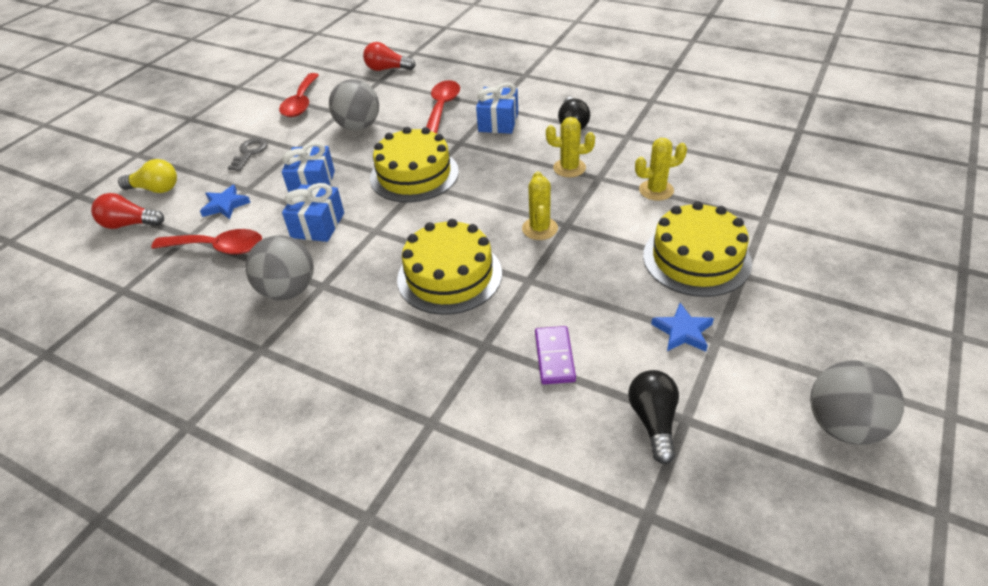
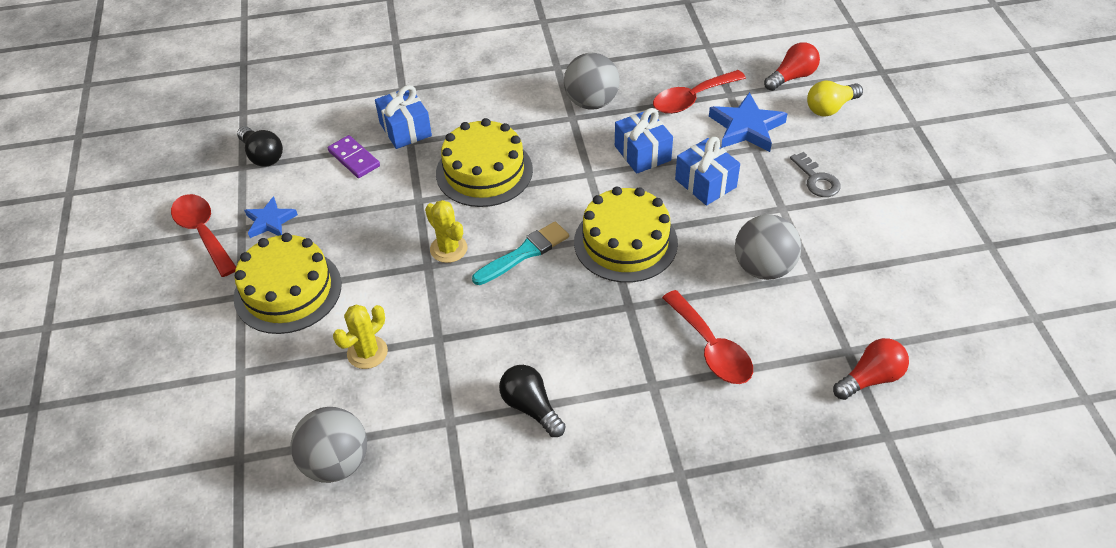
camera: 140 degrees right, 5 degrees up
(225, 205) = (746, 127): blue star -> blue star, size x1.57
(301, 103) = (878, 264): red spoon -> red spoon (203, 232)
(488, 200) = (524, 253): none -> turquoise brush
(498, 122) = (620, 360): blue gift -> blue gift (405, 129)
(569, 168) = (478, 334): yellow cactus -> none
(843, 425) = (134, 213): grey ball -> grey ball (336, 463)

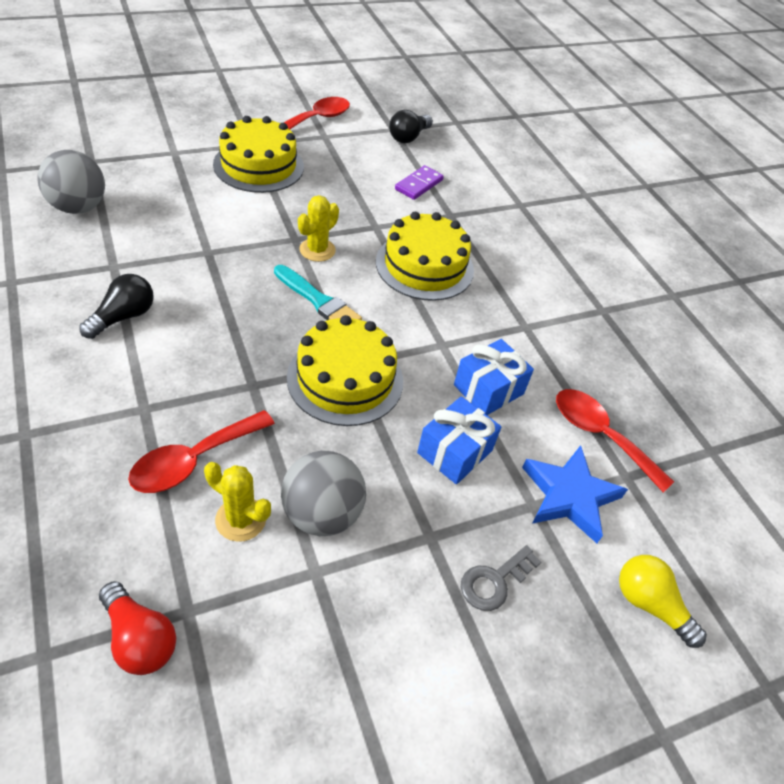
camera: 70 degrees right, 0 degrees up
(270, 221) = (334, 149): blue star -> none
(367, 352) = (192, 213): yellow cactus -> yellow cactus (240, 519)
(405, 129) = (466, 211): blue gift -> none
(591, 102) = (556, 341): grey ball -> none
(792, 77) = (694, 553): red light bulb -> none

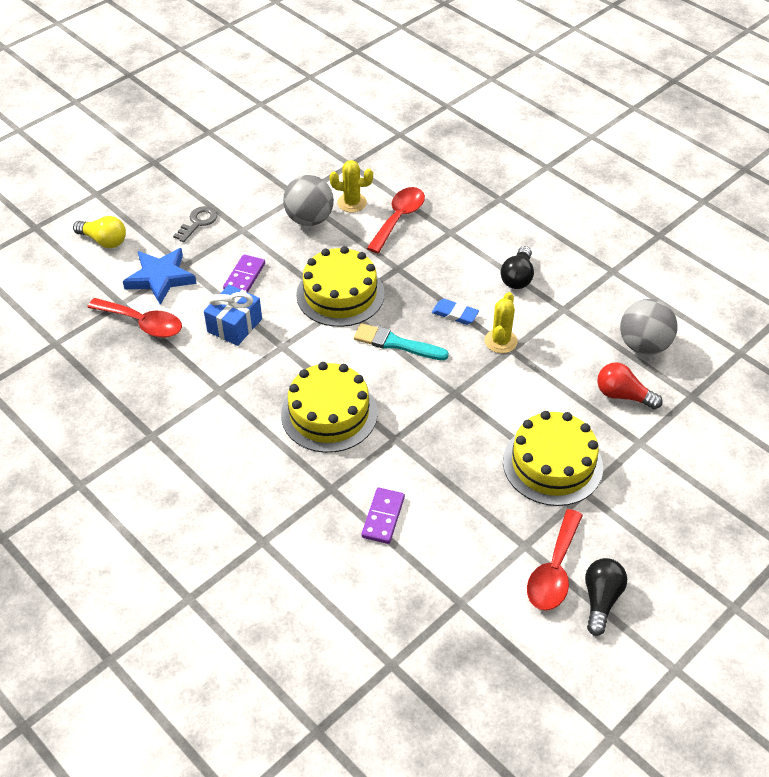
camera: 165 degrees right, 0 degrees up
(139, 638) = (364, 150): red light bulb -> red light bulb (623, 395)
(232, 305) = (455, 314): none -> blue eraser
(317, 250) = (429, 389): yellow cactus -> yellow cactus (500, 341)
(408, 137) = (434, 596): black light bulb -> black light bulb (601, 600)
(455, 452) = (244, 277): blue gift -> purple domino

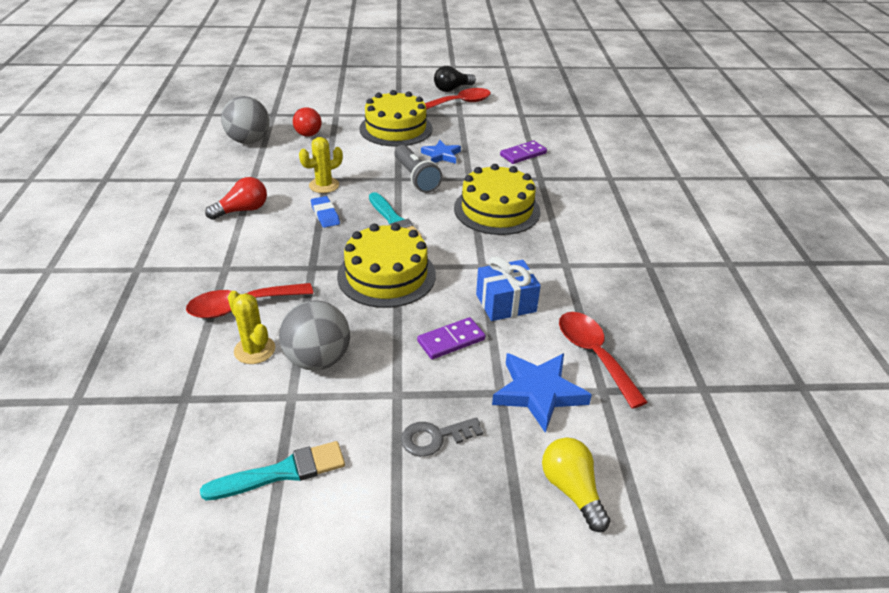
camera: 140 degrees left, 10 degrees down
(257, 168) = (282, 472): none -> turquoise brush
(441, 404) = (416, 178): none -> grey flashlight
(458, 454) = (441, 155): none -> blue star
(517, 277) = (242, 210): black light bulb -> red light bulb

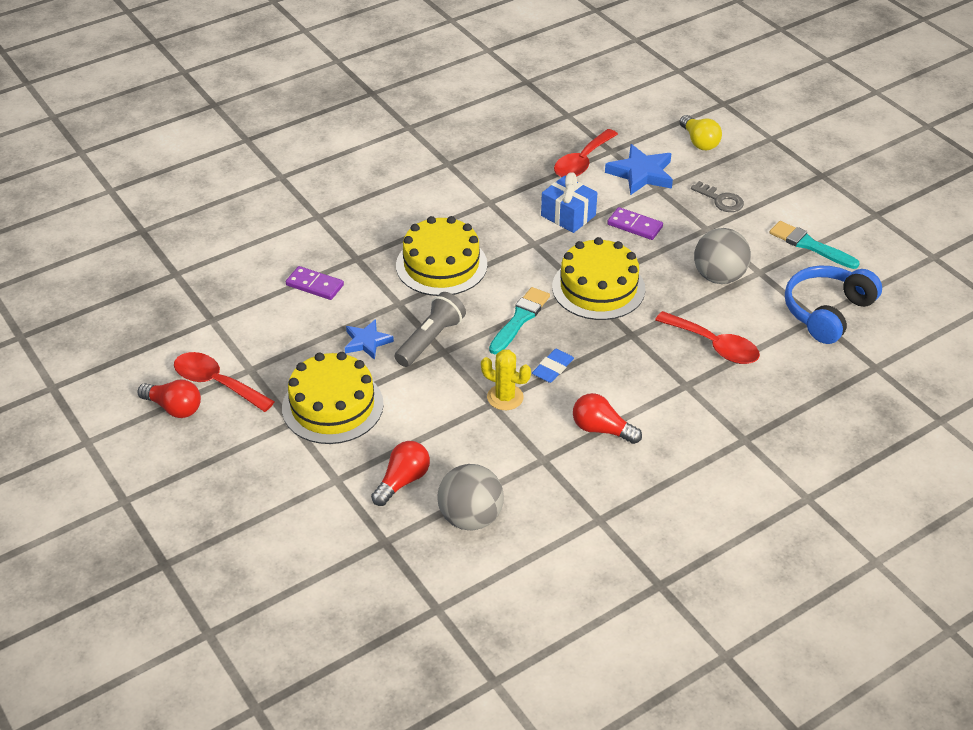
camera: 120 degrees left, 5 degrees up
(179, 413) = (827, 312): none -> blue headphones
(254, 350) = (744, 311): yellow cactus -> none
(452, 89) = (174, 408): black light bulb -> red light bulb
(572, 490) = (699, 142): yellow light bulb -> yellow light bulb turned 60 degrees counterclockwise

